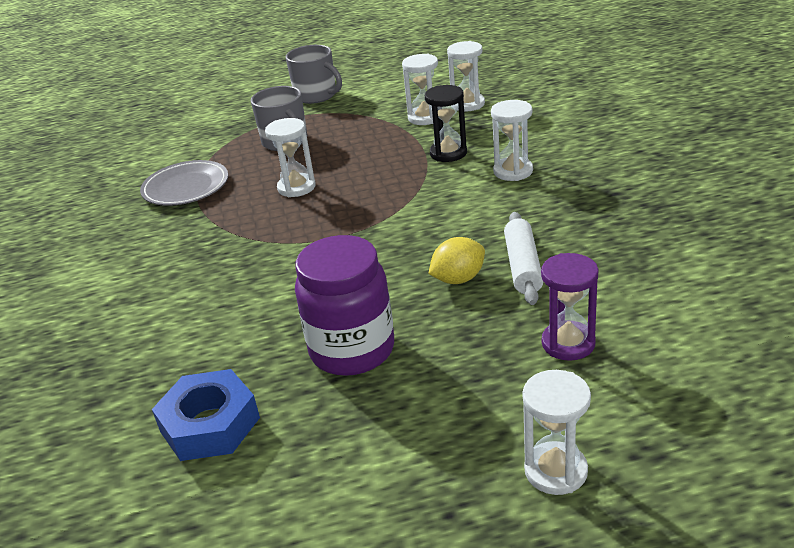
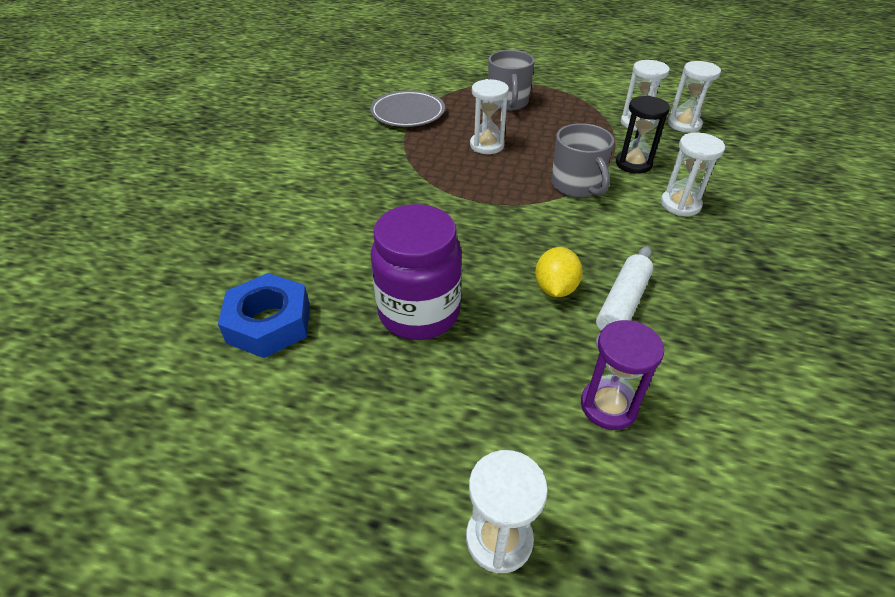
camera: 25 degrees right, 10 degrees up
(316, 96) = (561, 72): grey mug -> grey mug (577, 185)
(458, 279) = (555, 288): yellow lemon -> yellow lemon turned 75 degrees counterclockwise

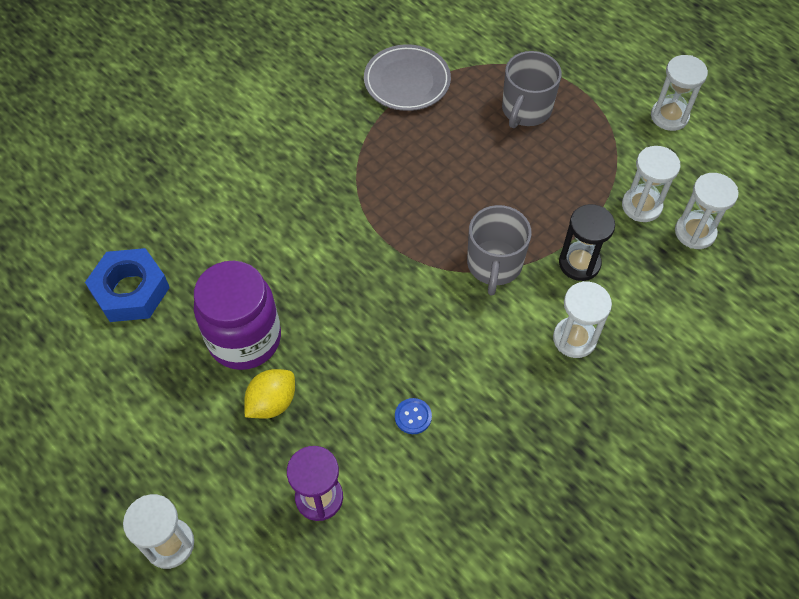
camera: 30 degrees right, 15 degrees up
(487, 145) = (450, 167): white hourglass -> white hourglass (669, 116)
(555, 288) = (370, 372): yellow lemon -> yellow lemon (272, 402)
(622, 303) = (413, 416): white rolling pin -> blue button

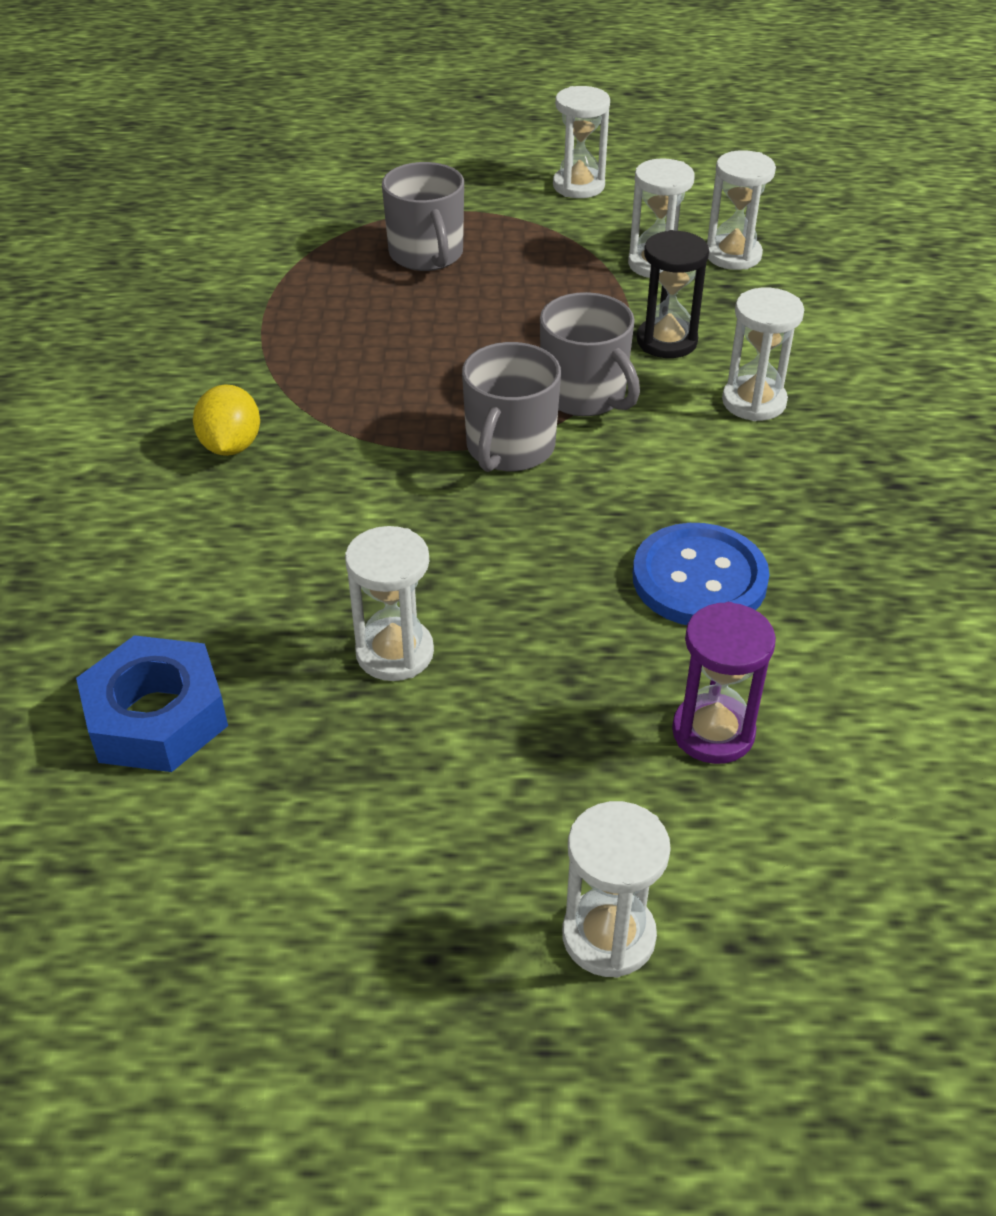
camera: 45 degrees left, 15 degrees down
(244, 339) = (394, 653): purple jar -> white hourglass
(272, 402) = (522, 687): yellow lemon -> yellow lemon (231, 446)
(407, 81) = (252, 301): grey plate -> none
(413, 416) = (699, 579): blue button -> blue button, size x2.24
(419, 268) = (509, 448): none -> grey mug

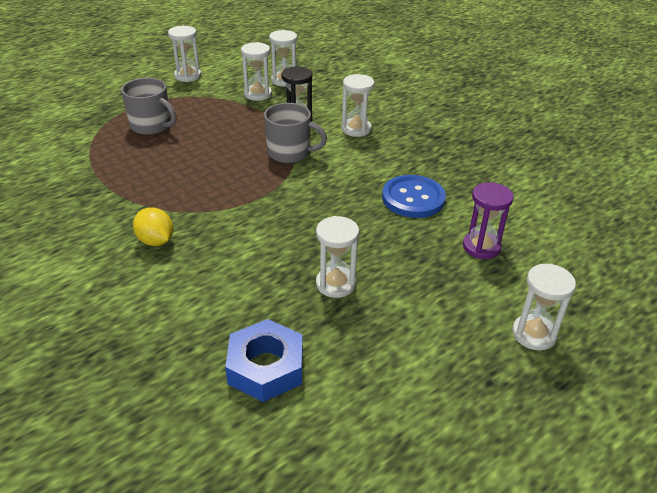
camera: 40 degrees left, 5 degrees down
(509, 448) = (284, 186): grey mug -> none

